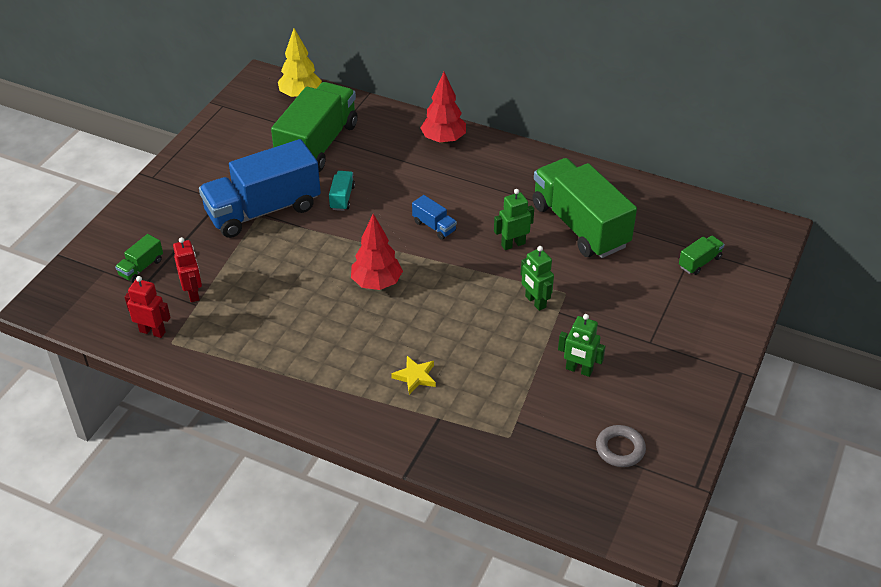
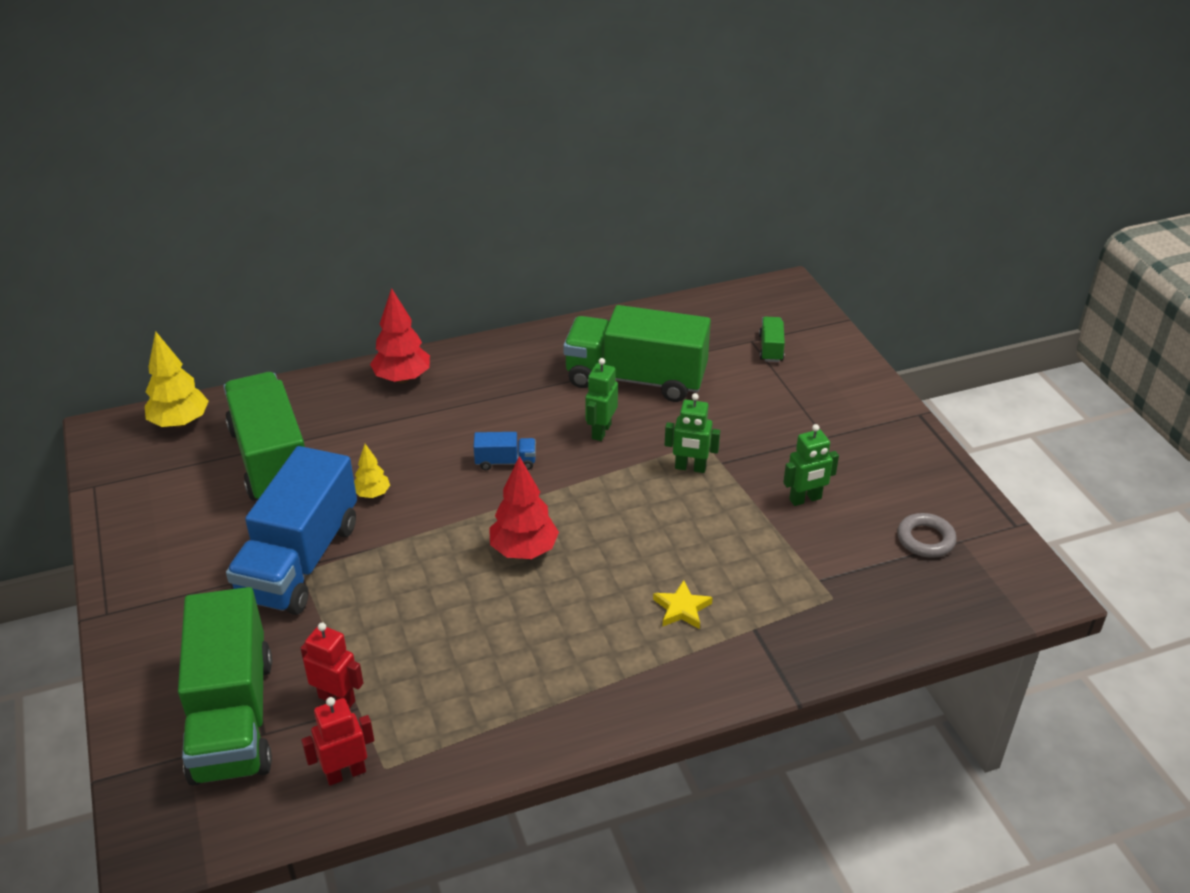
camera: 45 degrees left, 5 degrees down
(141, 268) = (232, 717): green truck -> green truck, size x2.44
(342, 198) = (372, 494): turquoise truck -> yellow tree

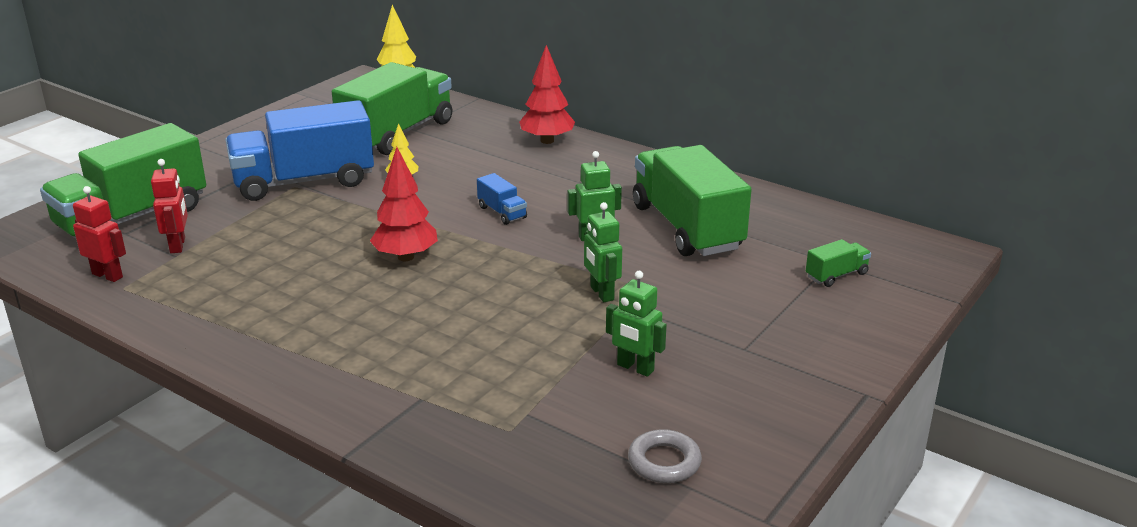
camera: 55 degrees right, 10 degrees down
(682, 608) = (410, 352): yellow star -> none

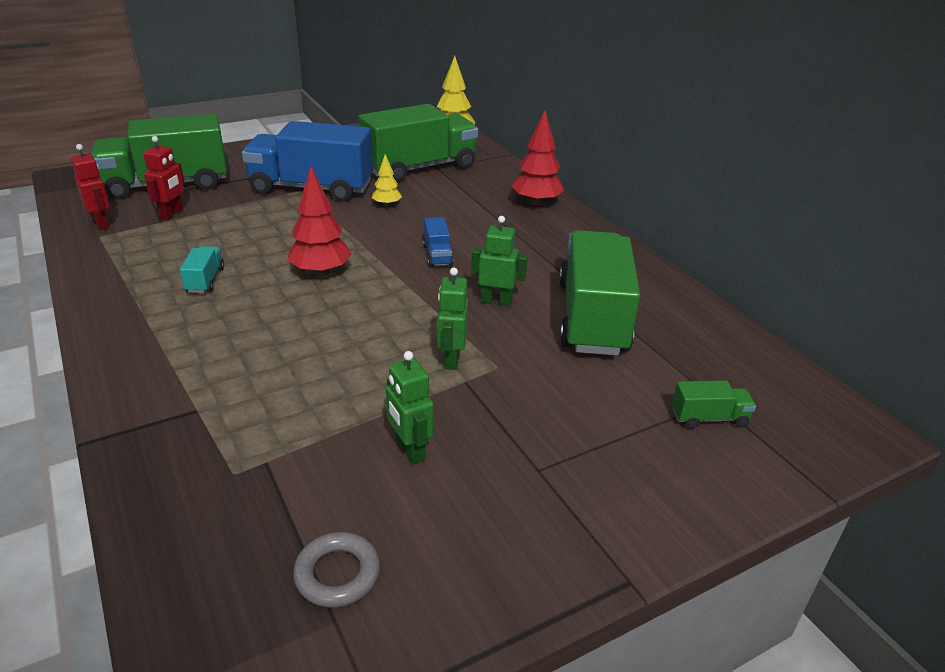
camera: 25 degrees right, 5 degrees up
(296, 296) = (205, 280): none -> turquoise truck

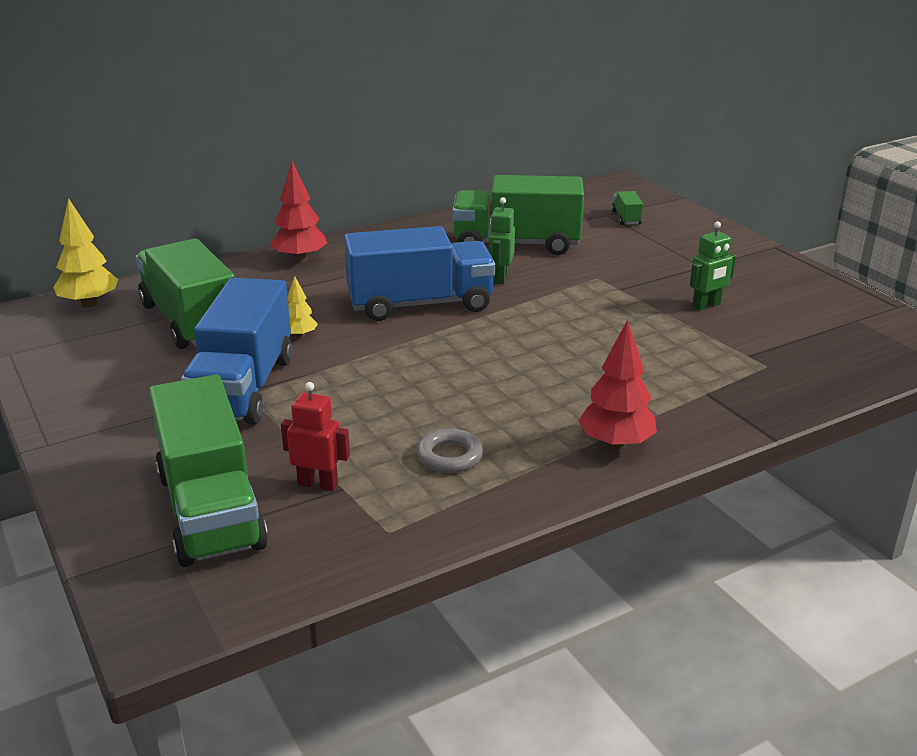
camera: 90 degrees left, 5 degrees down
(101, 223) = (348, 540): red robot -> none
(205, 280) = (493, 426): turquoise truck -> none
(321, 272) = (463, 360): red tree -> red tree (615, 444)
(337, 574) = (826, 321): grey ring -> grey ring (450, 456)
(437, 255) = (420, 304): blue truck -> blue truck, size x2.44
(451, 359) = (593, 294): green robot -> none

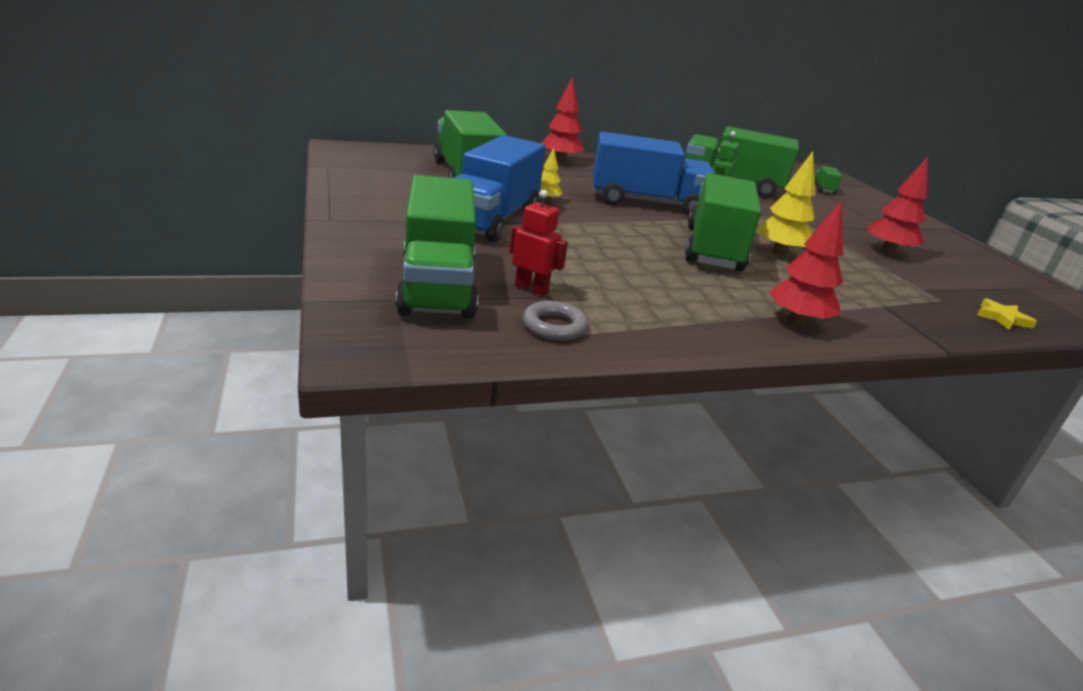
camera: 10 degrees right, 0 degrees up
(89, 304) = (397, 153): yellow tree -> yellow tree (779, 252)
(450, 456) = (648, 297): grey ring -> grey ring (554, 326)
(510, 360) = (713, 249): none -> green truck
(706, 305) = (888, 251): green robot -> red tree
(831, 374) = (1002, 318): none -> yellow star

